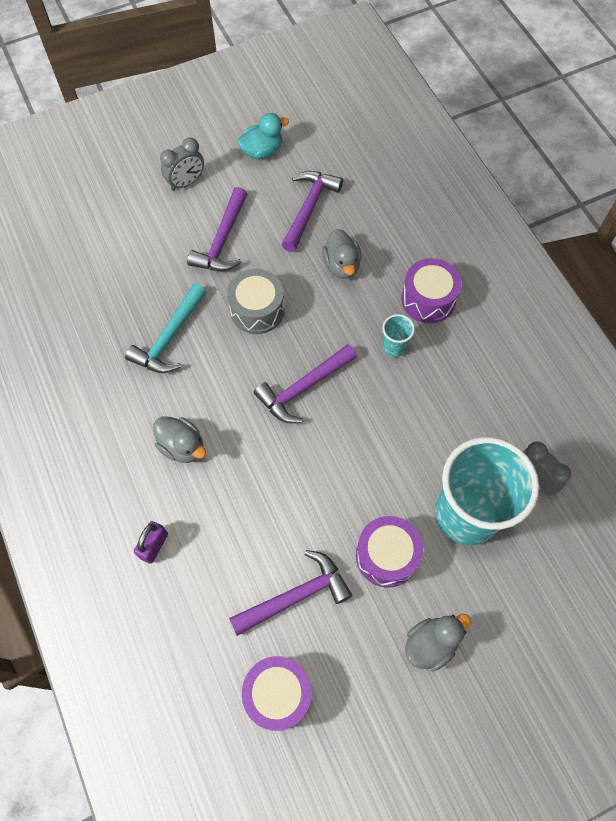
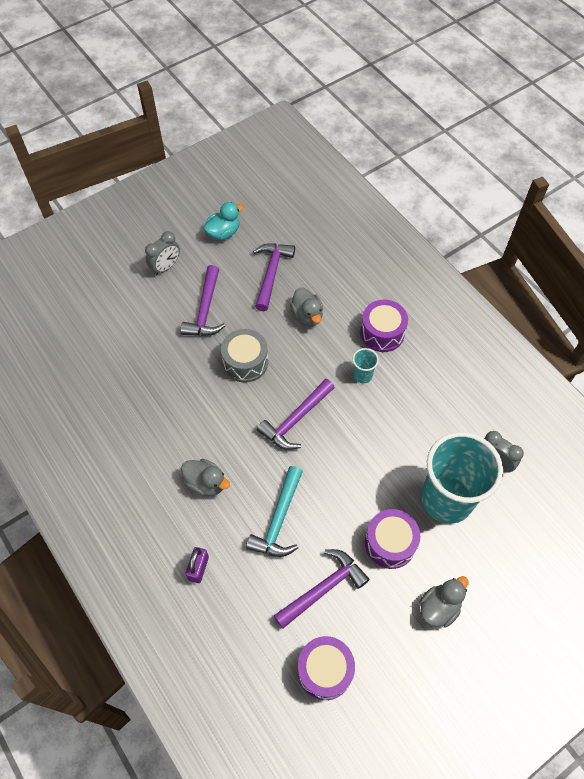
camera: 10 degrees left, 5 degrees down
(170, 338) = (177, 396): turquoise hammer -> turquoise hammer (279, 520)

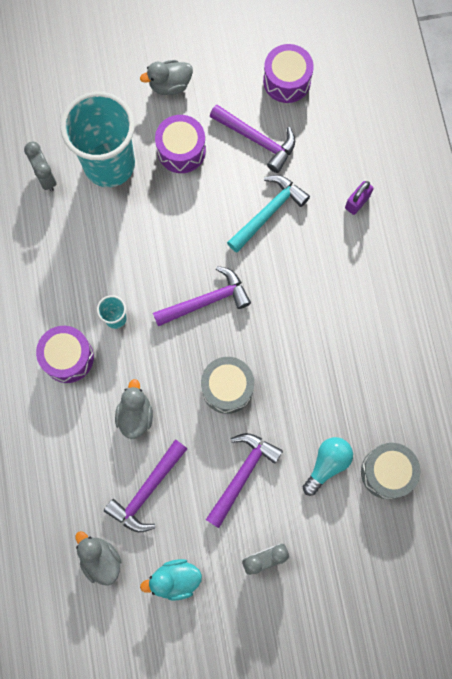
camera: 155 degrees left, 15 degrees up
(92, 355) = (387, 472): none -> grey drum
(142, 342) = (327, 464): none -> turquoise light bulb
(206, 483) = (320, 275): grey duck -> grey duck (100, 559)
(323, 588) = (257, 140): purple hammer -> purple hammer turned 135 degrees counterclockwise

